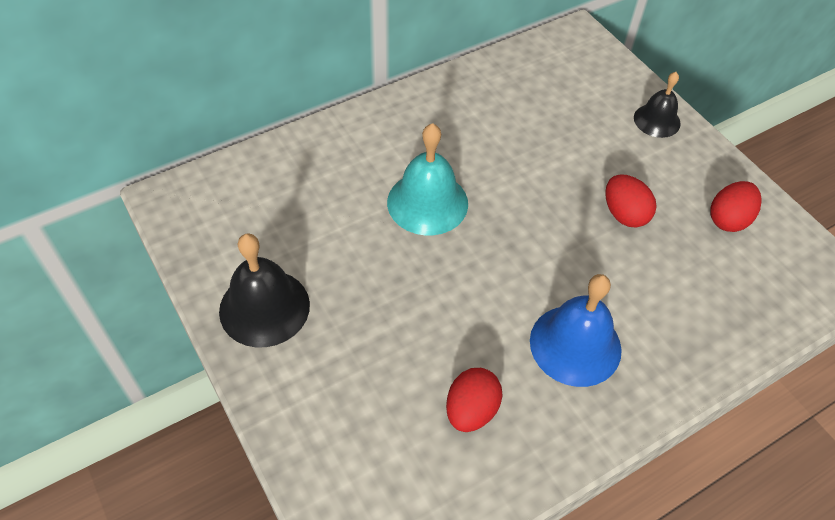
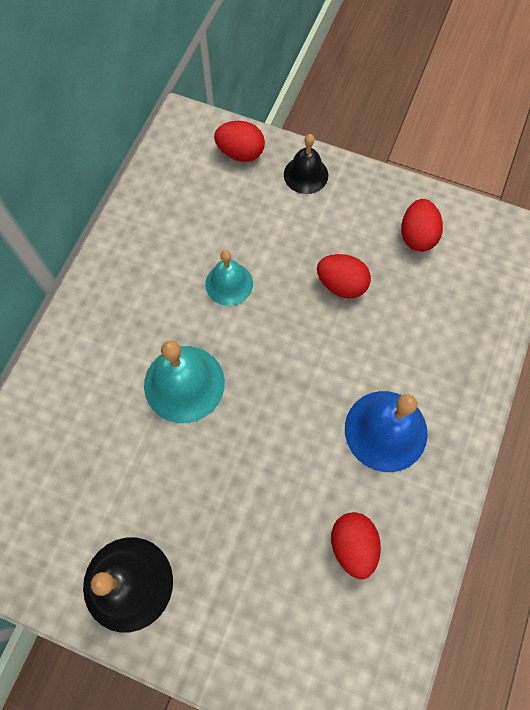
camera: 35 degrees left, 15 degrees up
(524, 157) = (229, 283): none -> turquoise bell
(610, 76) = (240, 153): none -> red egg

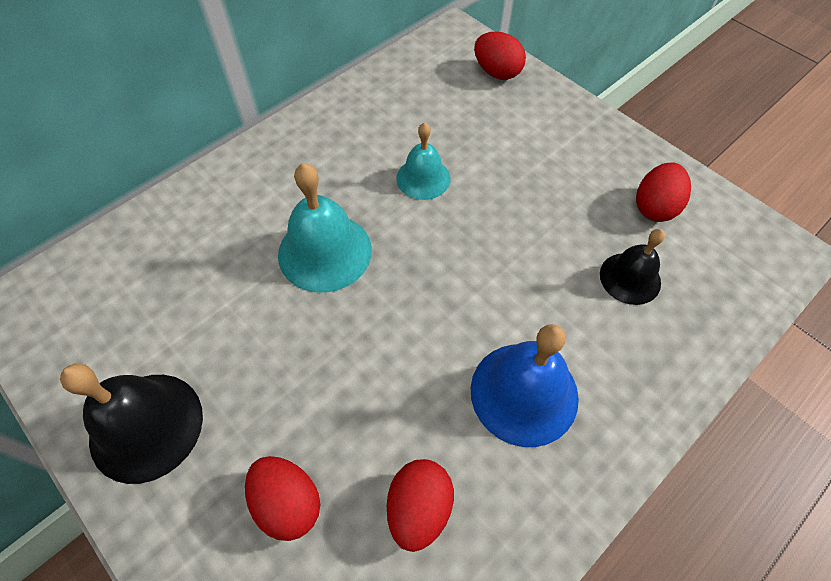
camera: 25 degrees right, 10 degrees down
(306, 174) = (555, 111): black bell -> black bell (630, 278)
(341, 285) = (544, 223): red egg -> red egg (288, 503)

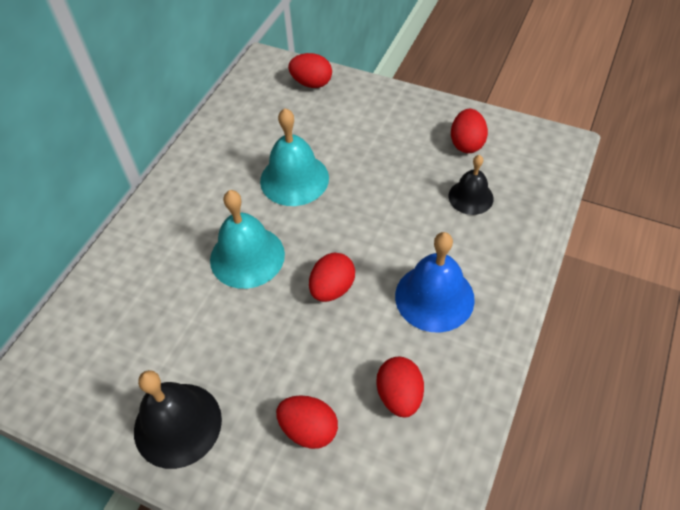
camera: 20 degrees left, 5 degrees down
(403, 330) = (332, 288): none -> red egg
(423, 178) = (294, 179): turquoise bell -> turquoise bell, size x1.59

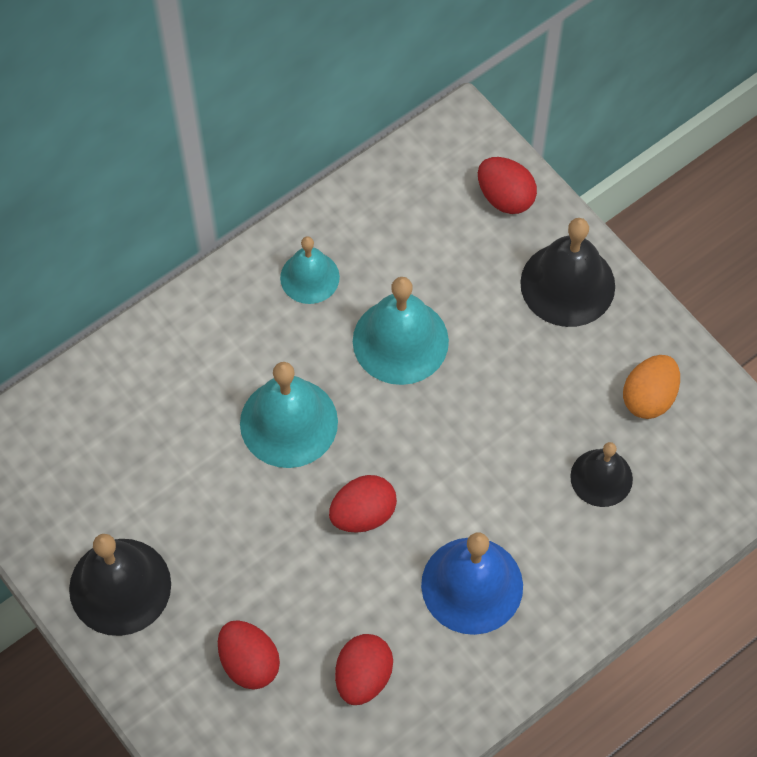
camera: 25 degrees right, 10 degrees up
(214, 170) = (309, 277): none -> turquoise bell
(377, 109) = (567, 284): none -> black bell
(466, 143) = (649, 397): red egg -> orange egg

